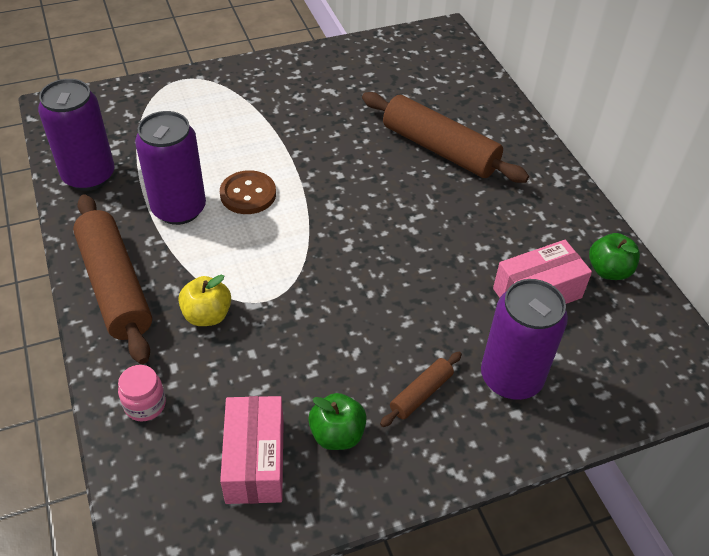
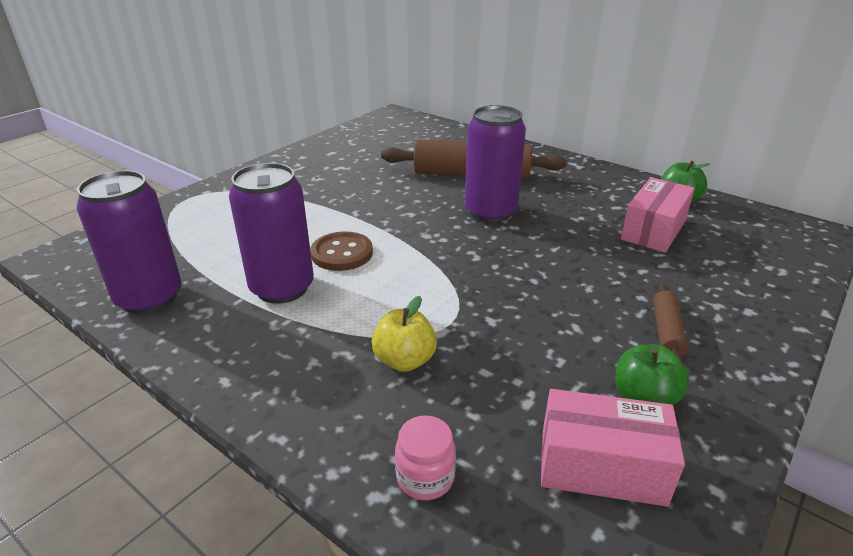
camera: 30 degrees left, 15 degrees down
(115, 286) = (273, 380): brown rolling pin -> none
(255, 461) = (601, 466): pink box -> pink box turned 45 degrees counterclockwise
(511, 378) = (712, 289): purple can -> purple can (490, 212)

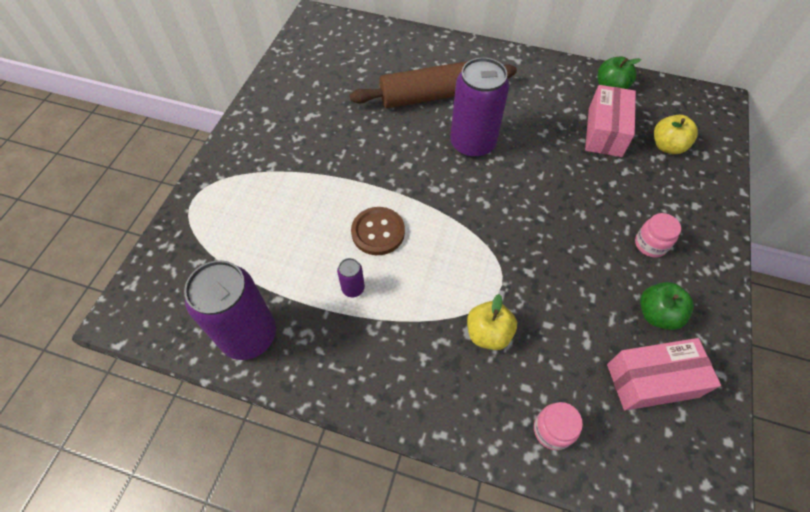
camera: 20 degrees left, 25 degrees up
(282, 288) = (353, 288): purple can -> purple can, size x0.43
(666, 332) = (650, 244): brown rolling pin -> pink jar
(731, 255) = (667, 146): none -> yellow apple

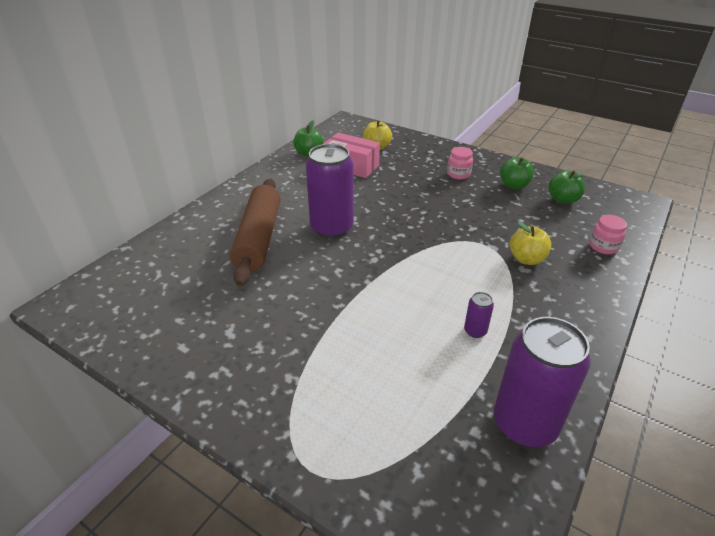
camera: 75 degrees left, 20 degrees down
(378, 232) = (413, 303): brown button -> none
(652, 380) = (562, 200): pink box -> green apple

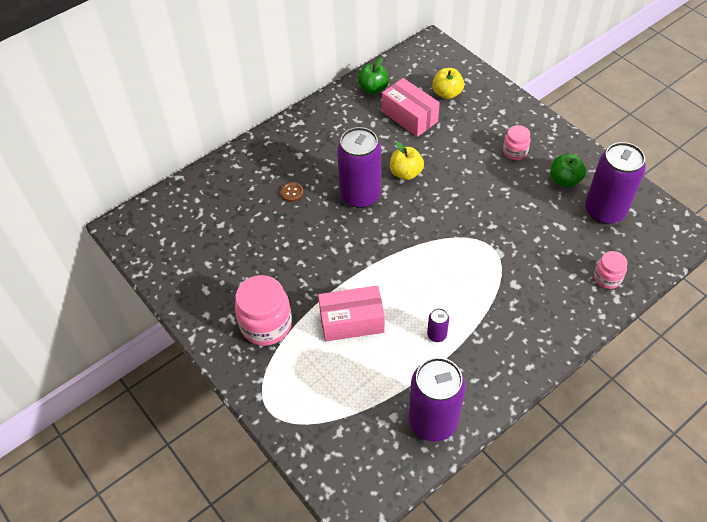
camera: 20 degrees right, 15 degrees up
(258, 238) = (291, 192): brown rolling pin -> brown button
(272, 367) = (266, 325): none -> pink jar
(374, 340) = (351, 321): none -> pink box
(526, 259) = (523, 274): yellow apple -> yellow apple (406, 173)
(562, 200) = (604, 211): green apple -> purple can

